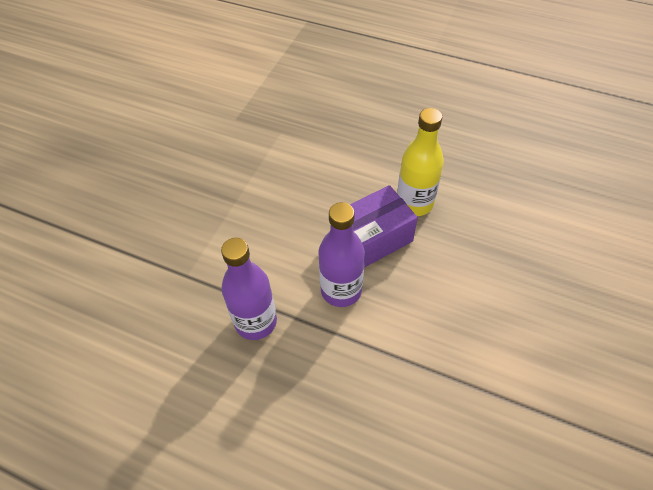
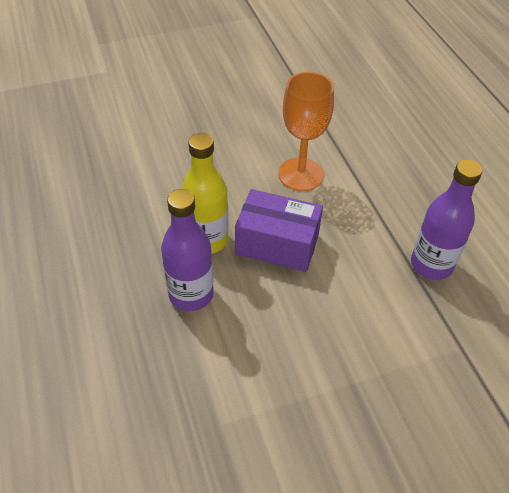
camera: 135 degrees left, 5 degrees down
(341, 290) = (344, 233): purple bottle -> purple bottle (191, 294)
(431, 312) = (301, 174): none -> orange goblet

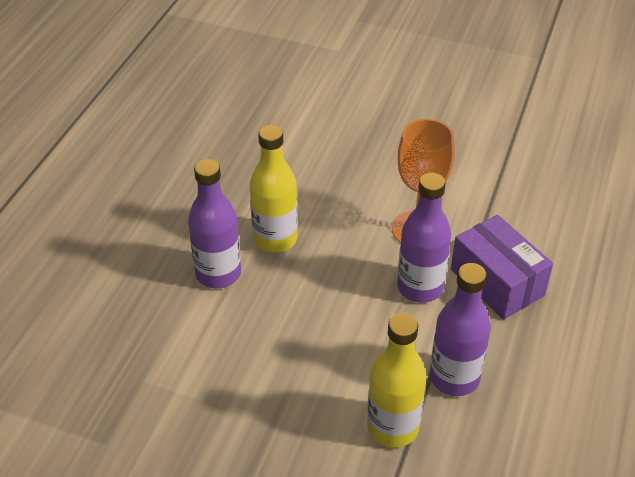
camera: 40 degrees right, 5 degrees down
(277, 244) = (330, 276): purple box -> purple box (497, 282)
(345, 215) = (420, 287): none -> purple bottle
(432, 327) = (393, 427): none -> yellow bottle

